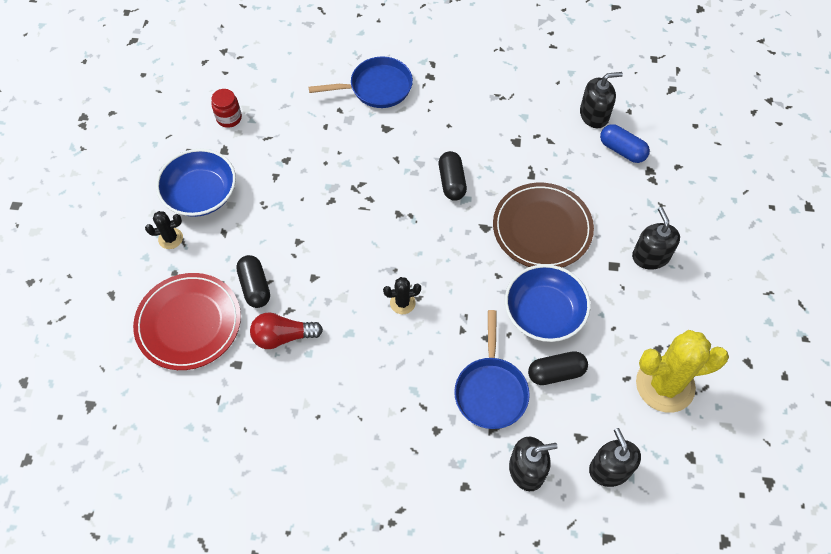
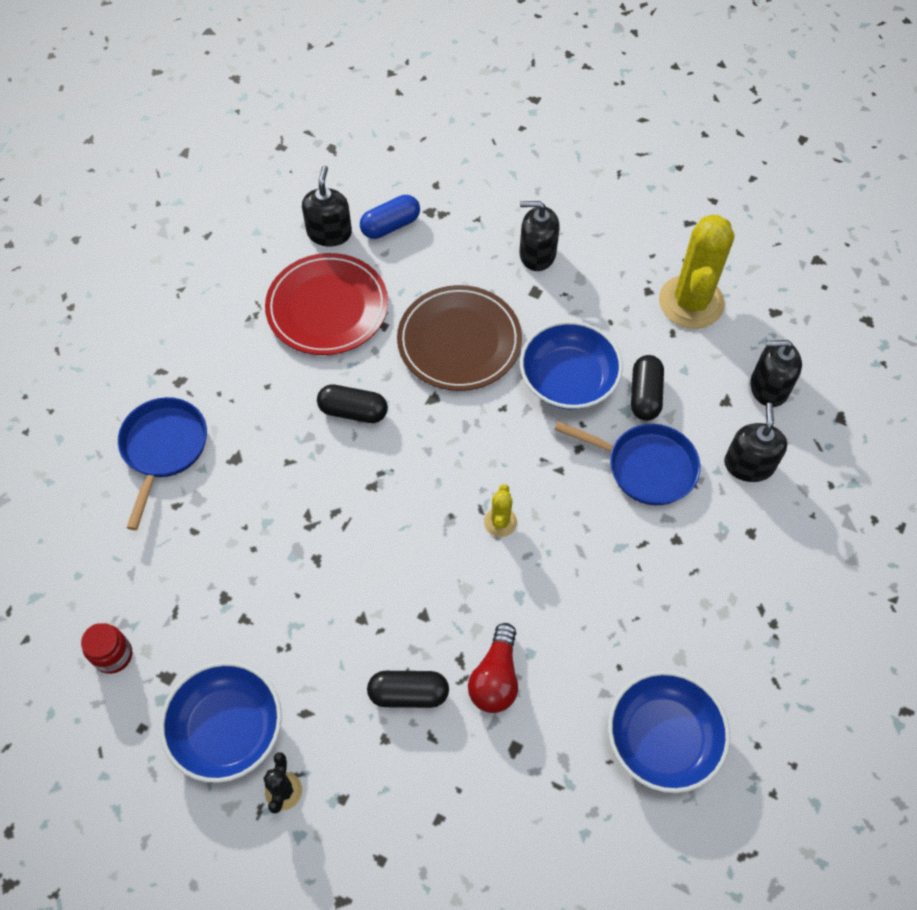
camera: 70 degrees left, 0 degrees up
(189, 323) = (430, 797): red plate -> red plate (327, 307)
(272, 461) = (662, 738): none -> blue bowl
(402, 303) = (500, 522): black cactus -> yellow cactus

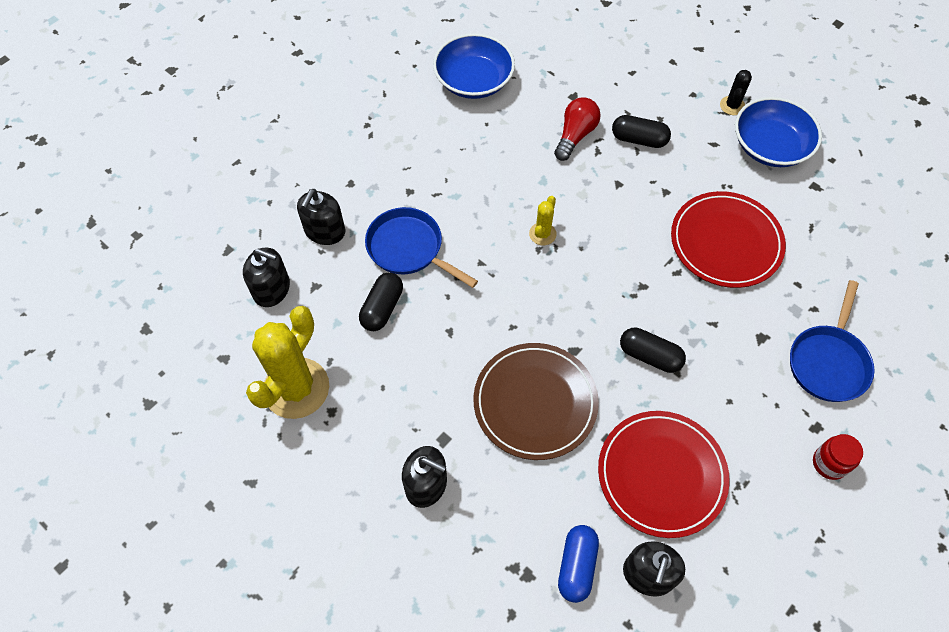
camera: 165 degrees left, 0 degrees up
(113, 655) = (857, 208): red jar -> red jar (829, 463)
(280, 565) = (726, 242): none -> red plate
(390, 226) = (576, 566): blue capsule -> blue capsule turned 60 degrees counterclockwise
(568, 379) = (445, 339): blue bowl -> none

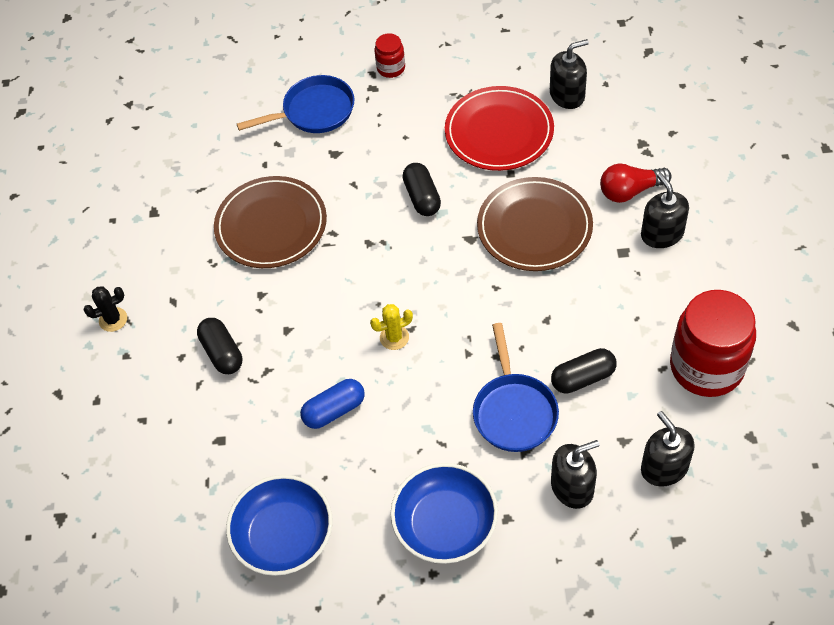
camera: 130 degrees left, 5 degrees down
(296, 388) = (706, 367): yellow cactus -> red jar
(575, 135) = (266, 400): red light bulb -> red light bulb (630, 191)
(576, 566) = (606, 127): blue capsule -> blue capsule (334, 410)
(726, 242) = (271, 225): red plate -> brown plate
(770, 146) = (137, 265): blue bowl -> blue bowl (445, 524)

